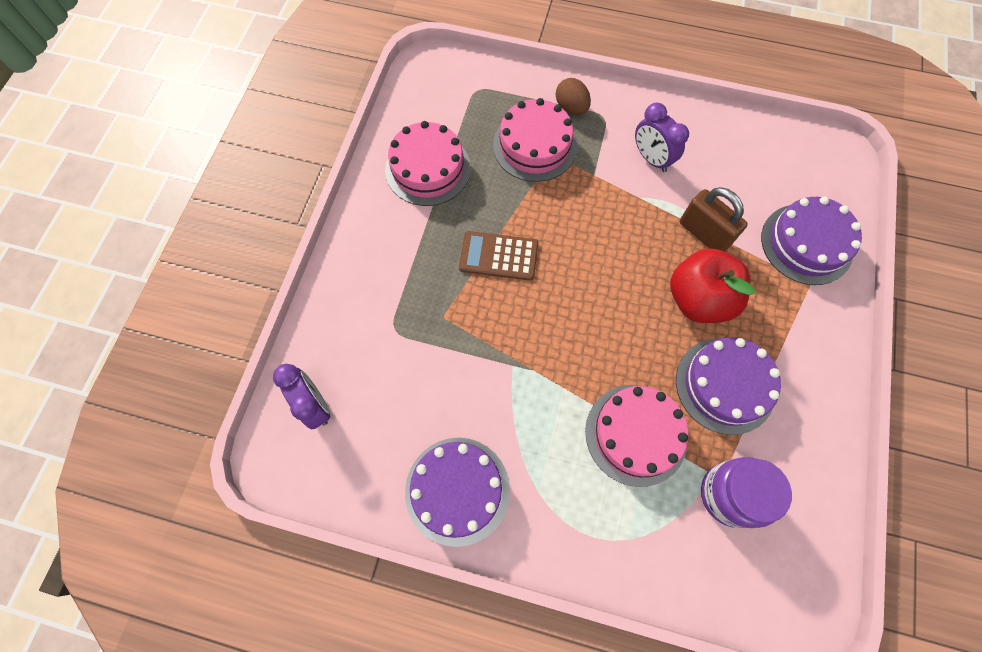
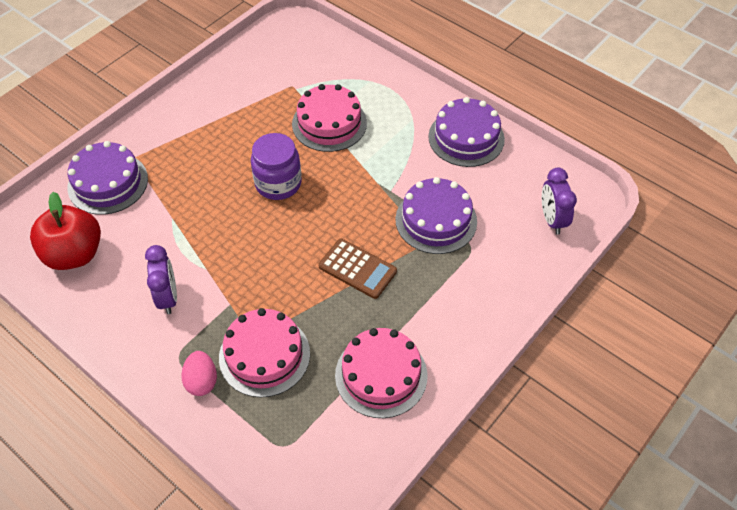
camera: 155 degrees left, 15 degrees down
(571, 107) = (201, 381): brown egg -> pink egg
(698, 299) = (222, 179): red apple -> red apple (74, 254)
(704, 233) = (178, 220): brown padlock -> none
(725, 385) = (249, 126): purple cake -> purple cake (436, 220)
(730, 494) = (293, 77): purple jar -> purple jar (278, 183)

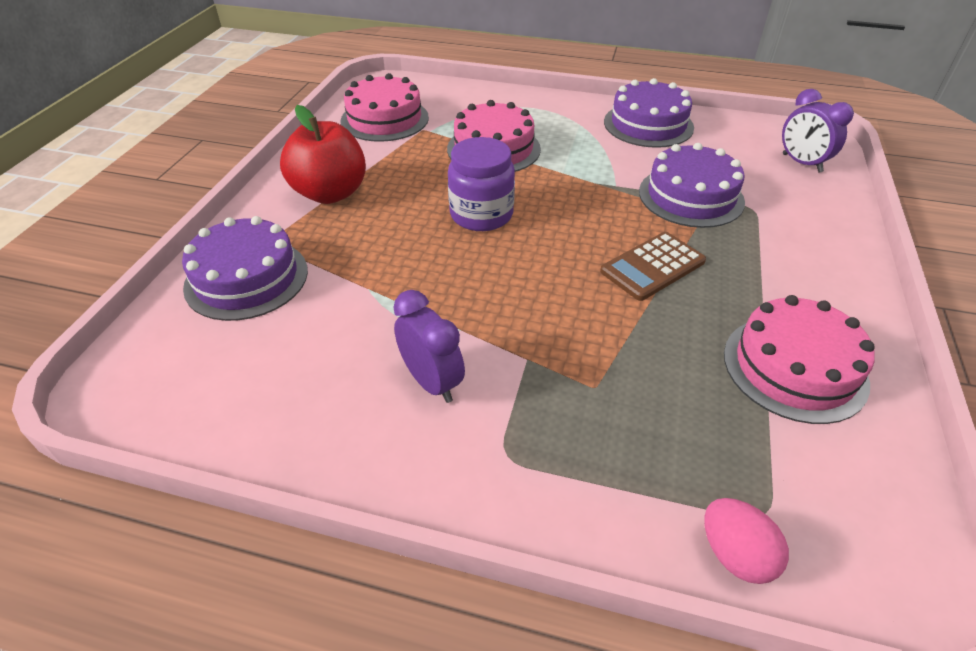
camera: 25 degrees left, 10 degrees down
(74, 254) = (245, 377): red apple -> red apple (330, 193)
(201, 381) = (569, 474): pink egg -> pink egg (735, 554)
(264, 355) = (628, 403): pink cake -> pink cake (384, 119)
(357, 269) = (652, 266): brown calculator -> brown calculator turned 135 degrees clockwise

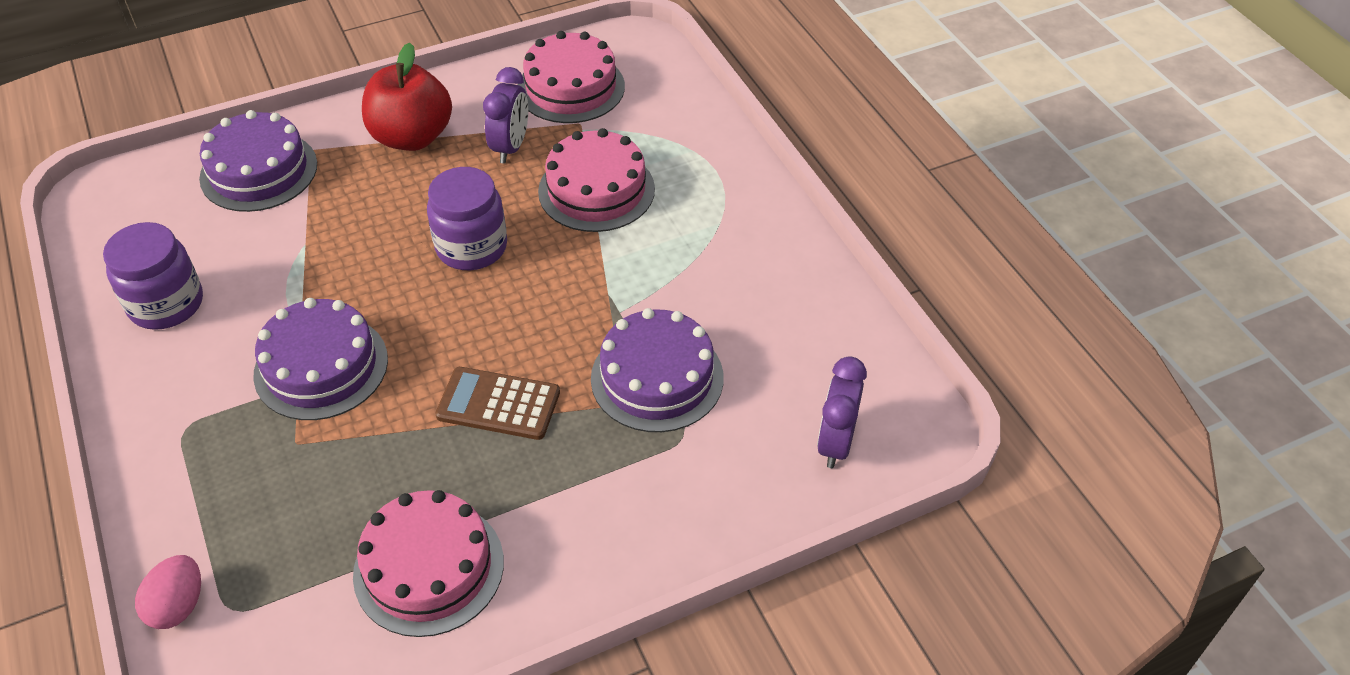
camera: 50 degrees right, 5 degrees up
(330, 401) = (166, 304): none -> purple jar
(432, 382) = (227, 345): purple clock -> purple clock (511, 147)
(648, 124) = (781, 276): purple cake -> purple cake (321, 366)

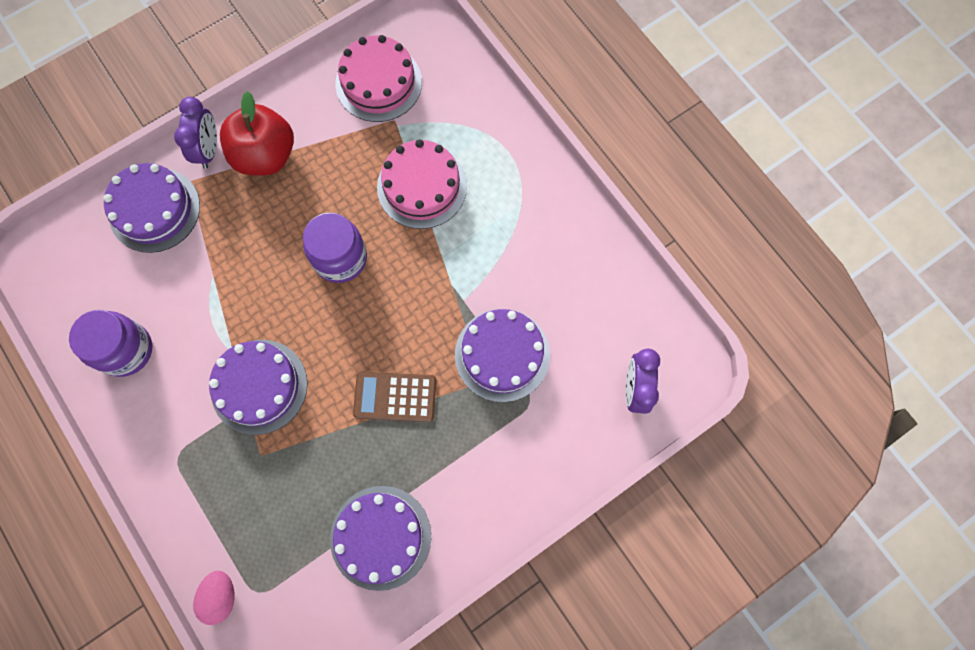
camera: 10 degrees left, 25 degrees up
(429, 568) = (380, 537): pink cake -> purple cake
(511, 147) = (346, 153): purple clock -> purple clock (209, 150)

